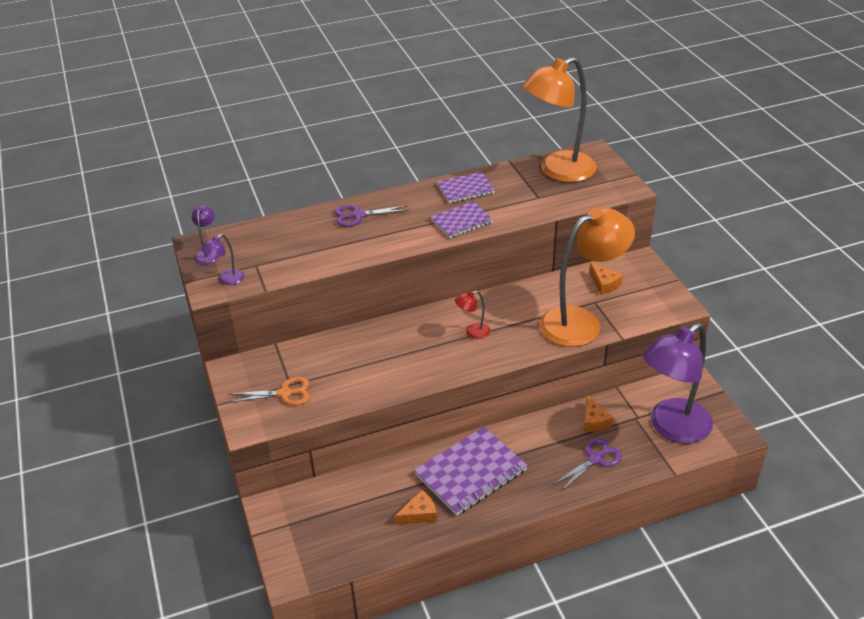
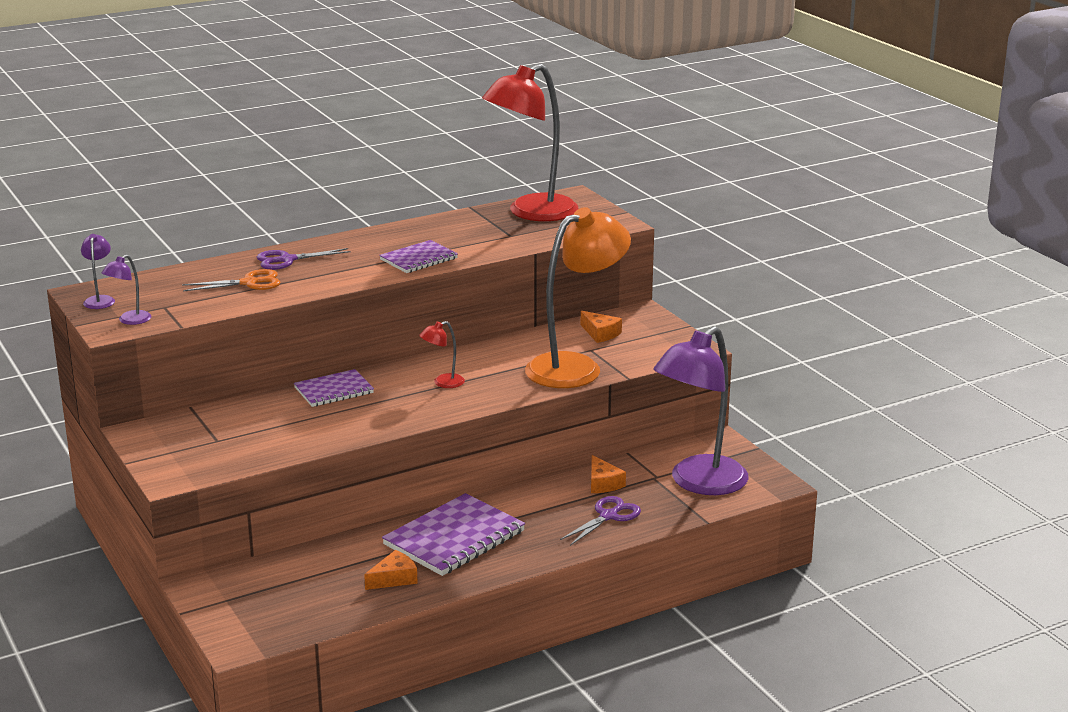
camera: 10 degrees left, 15 degrees down
(284, 393) = (211, 448): orange scissors -> orange scissors (249, 283)
(465, 189) = (419, 232): purple notebook -> purple notebook (334, 390)
(558, 171) = (531, 213): orange lamp -> red lamp

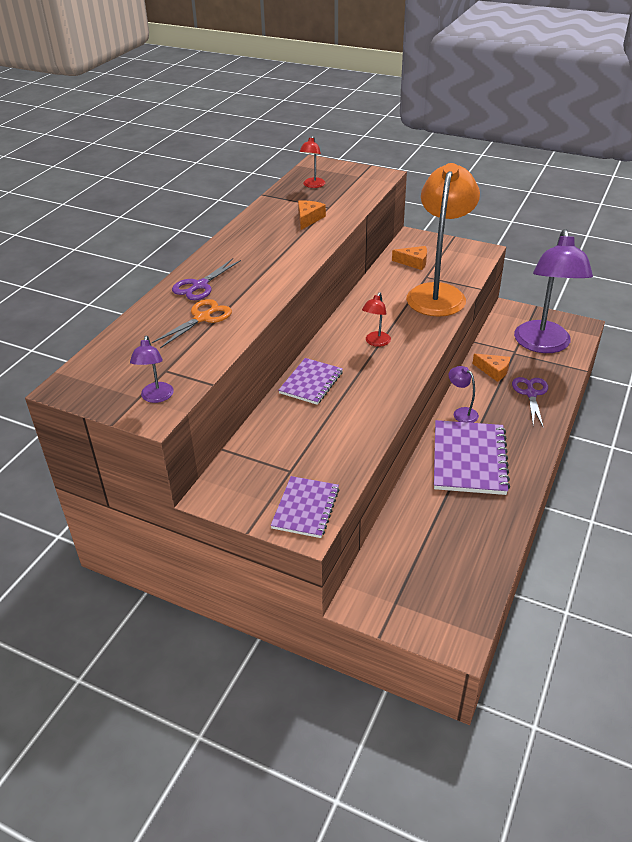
camera: 35 degrees left, 15 degrees up
(100, 300) = (95, 387): purple lamp -> purple lamp (461, 413)
(394, 578) = (479, 514): orange cheese -> orange cheese (308, 219)
(418, 259) = (297, 248): purple notebook -> purple notebook (305, 508)
(531, 213) = (312, 185): red lamp -> red lamp, size x0.40

